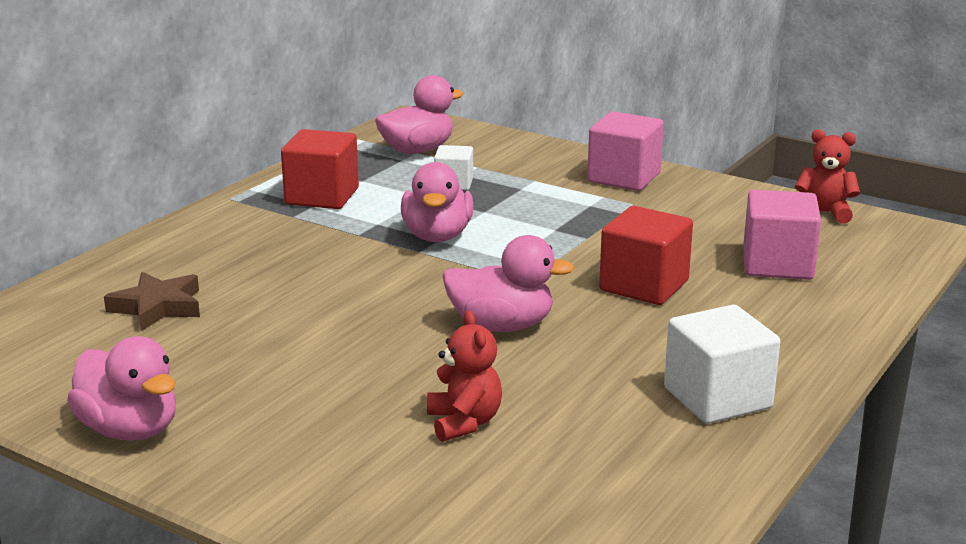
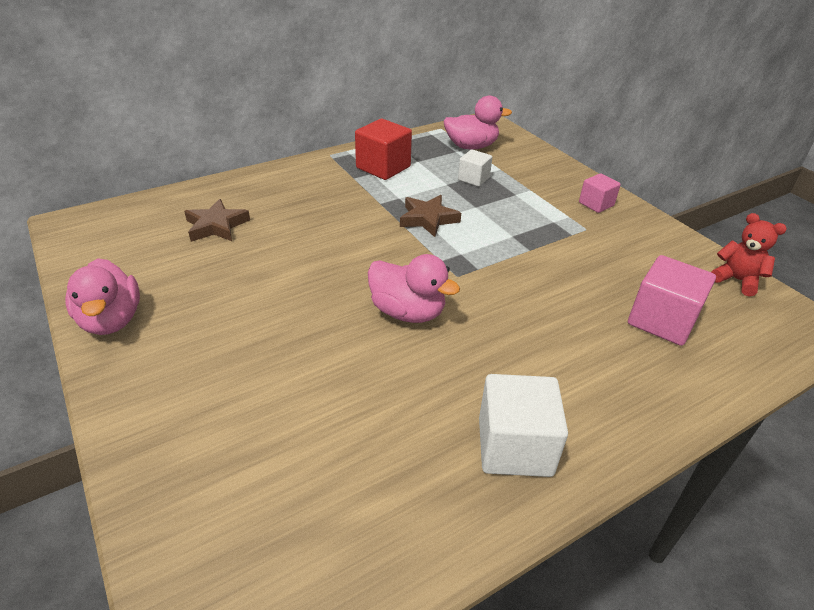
camera: 25 degrees right, 15 degrees up
(437, 236) = (428, 219): pink duck -> brown star
(464, 423) = (309, 395): red teddy bear -> none
(624, 178) = (596, 204): pink cube -> pink cube, size x0.59
(644, 286) = (539, 308): red cube -> none

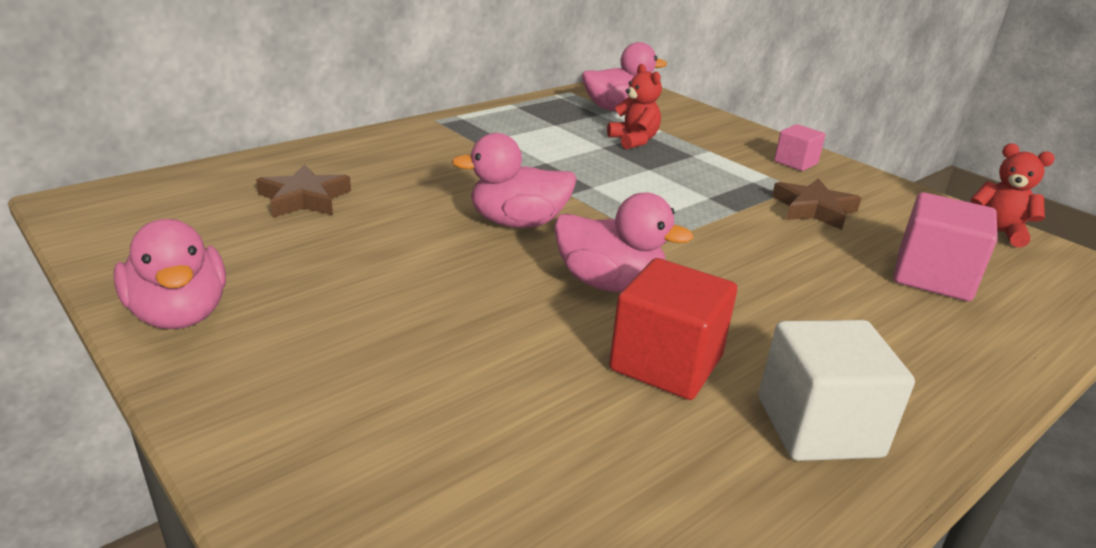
camera: 10 degrees left, 10 degrees down
(359, 254) = (518, 222): none -> pink duck
(383, 167) = (512, 131): red cube -> red cube (666, 363)
(428, 219) = (593, 183): brown star -> brown star (814, 209)
(473, 179) = (634, 141): white cube -> red teddy bear

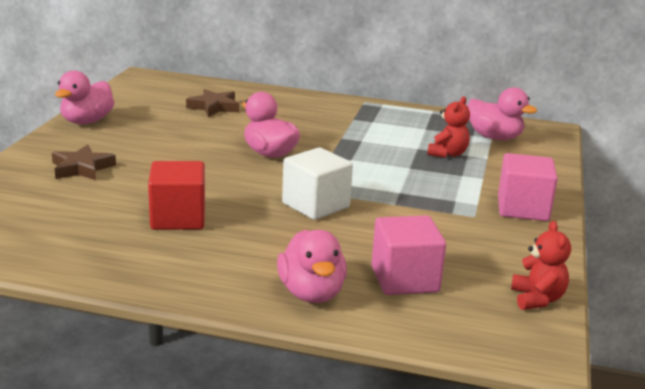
camera: 55 degrees right, 5 degrees down
(609, 283) = (238, 189): pink duck -> pink duck (311, 293)
(795, 163) = (523, 209): pink cube -> pink cube, size x1.68
(814, 209) = (445, 227): brown star -> brown star (82, 168)
(818, 427) = (168, 264): white cube -> white cube (315, 205)

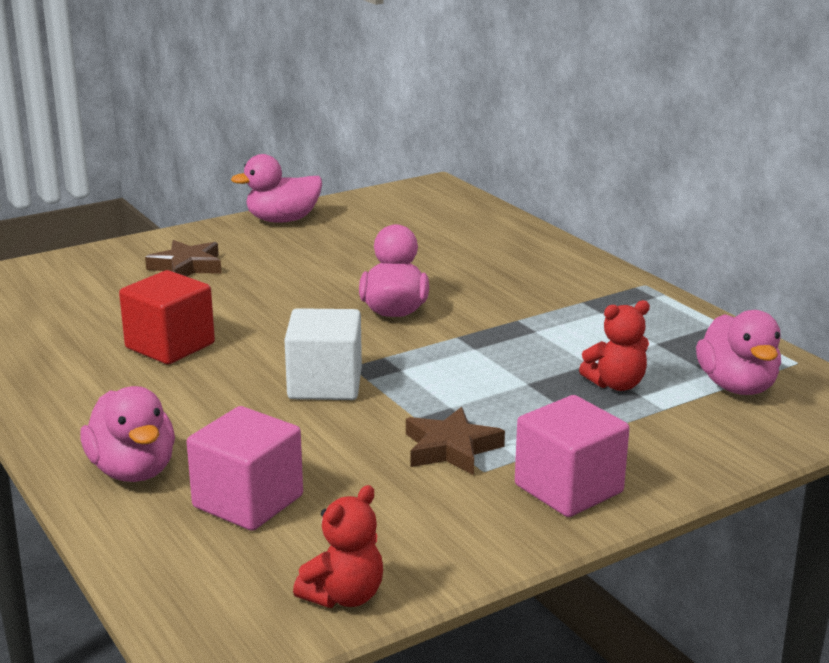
camera: 45 degrees right, 0 degrees up
(214, 107) = (441, 240): brown star -> brown star (451, 448)
(311, 293) = (133, 470): pink duck -> pink duck turned 60 degrees counterclockwise

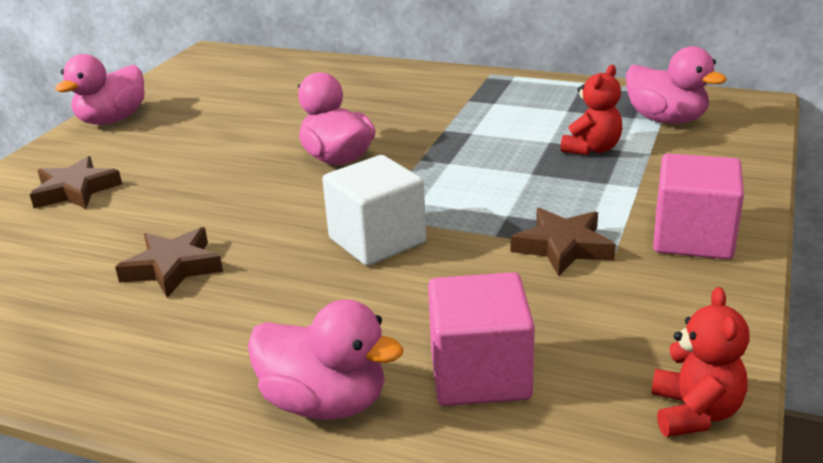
camera: 35 degrees left, 5 degrees up
(170, 346) = (172, 268): red cube -> brown star

